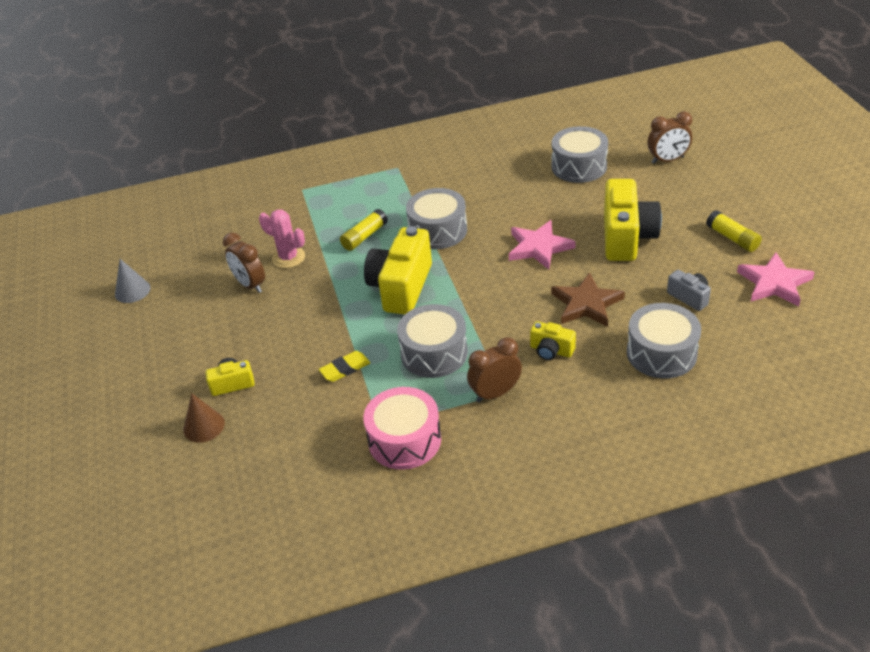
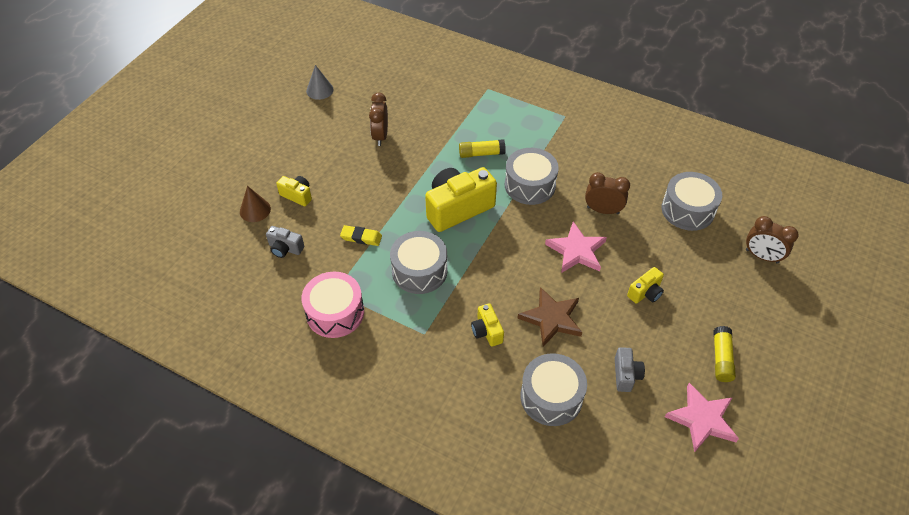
camera: 40 degrees right, 10 degrees up
(282, 431) = (285, 248): none -> grey camera
(288, 258) = (422, 134): pink cactus -> none
(495, 393) = (418, 329): brown clock -> brown clock (603, 210)
(626, 237) = (645, 293): yellow camera -> yellow camera, size x0.49

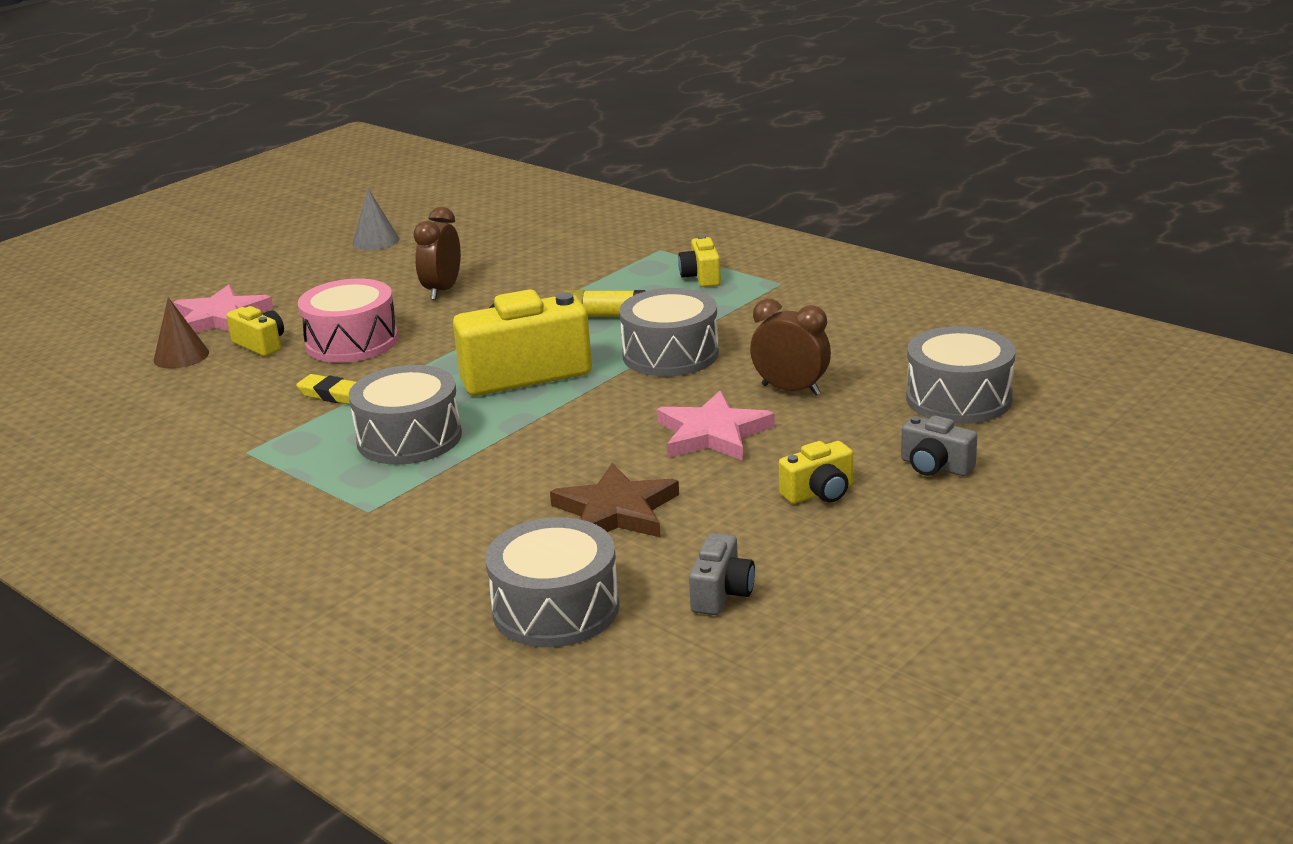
camera: 15 degrees right, 25 degrees down
(285, 248) = (199, 399): grey camera -> grey camera (935, 466)
(335, 313) = (230, 475): pink drum -> pink drum (352, 342)
(487, 331) = (484, 517): yellow camera -> yellow camera (701, 277)
(702, 419) = (849, 667): pink star -> pink star (221, 317)
(721, 358) = (933, 588): yellow glue stick -> none
(762, 256) = (1084, 464): brown clock -> none

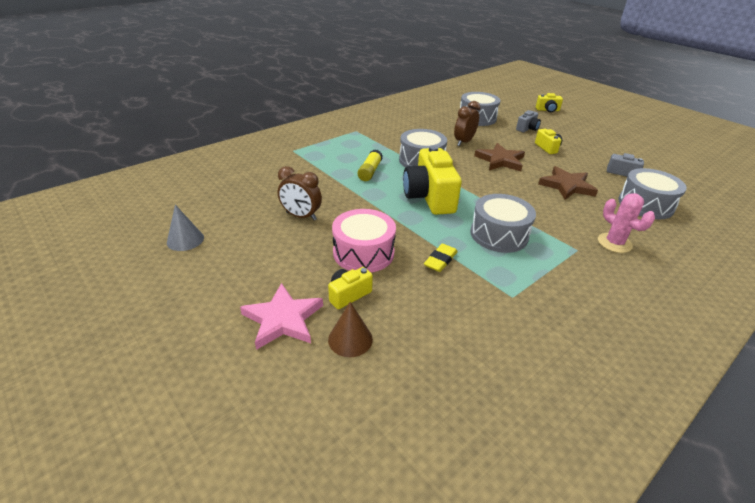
camera: 85 degrees left, 10 degrees up
(392, 551) = (614, 243): none -> pink cactus
(701, 277) = (337, 145): yellow camera -> yellow camera (547, 110)
(713, 433) = (500, 160): pink star -> brown star

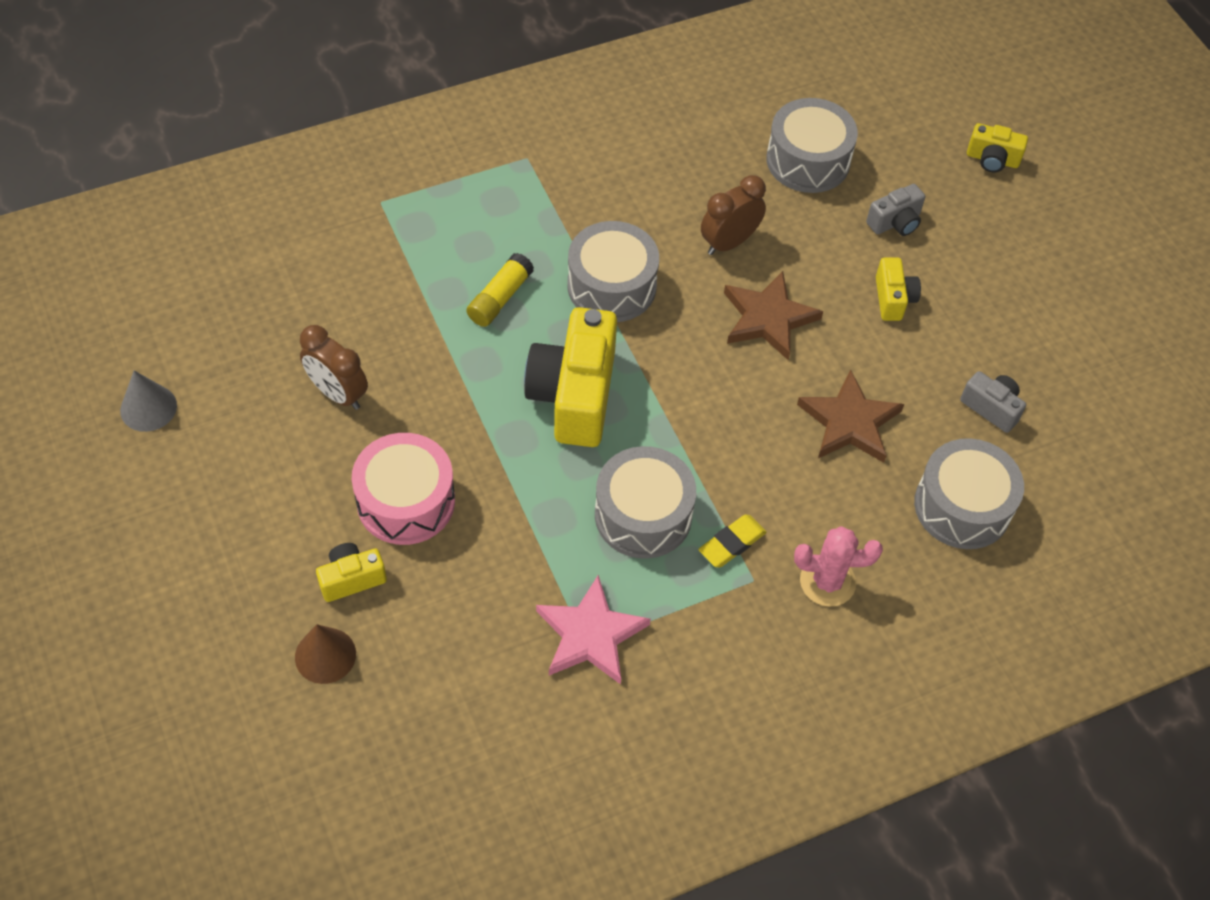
camera: 15 degrees right, 20 degrees up
(283, 319) = (249, 599): pink star -> pink star (590, 635)
(440, 260) = (517, 547): yellow eraser -> yellow eraser (732, 543)
(614, 243) = (827, 581): pink cactus -> pink cactus turned 75 degrees counterclockwise

